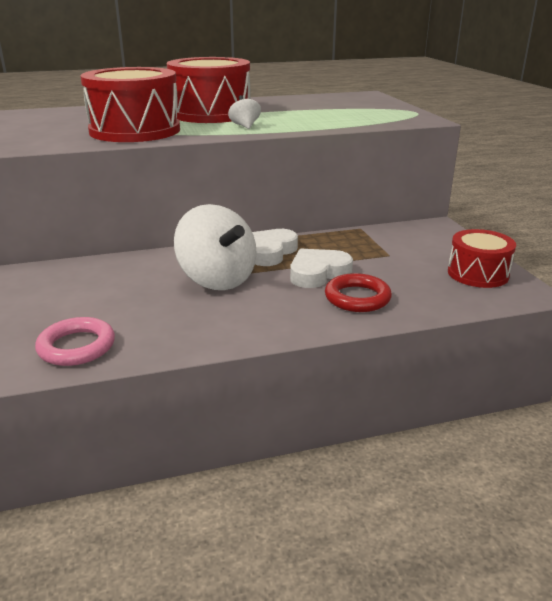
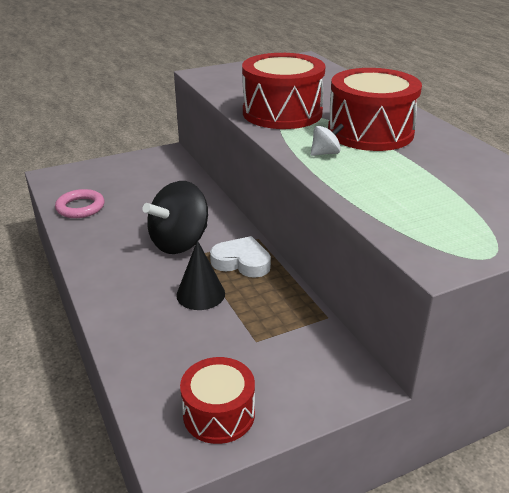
camera: 80 degrees right, 5 degrees up
(217, 279) = (179, 242): white spinning top -> black spinning top
(318, 273) = (200, 294): white heart -> black cone
(357, 298) = (152, 321): red ring -> none

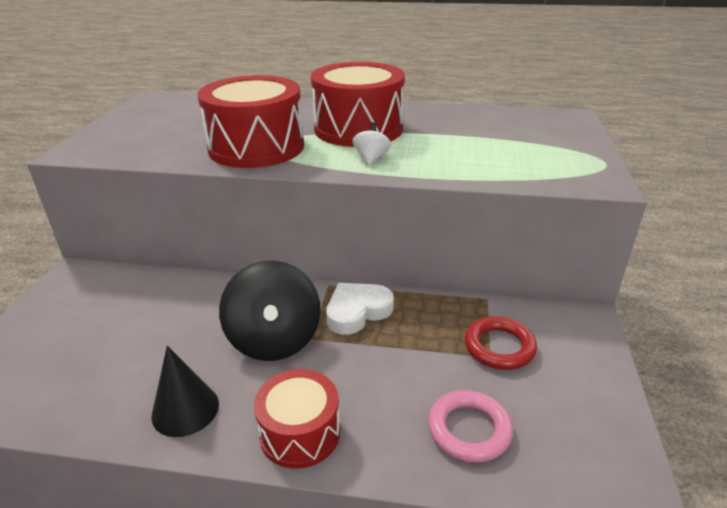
camera: 55 degrees left, 0 degrees up
(80, 207) = (82, 398): pink ring -> pink ring (469, 430)
(200, 294) = (384, 363): black cone -> black cone (185, 409)
(219, 414) = (583, 427): red drum -> red drum (300, 433)
(271, 342) = (499, 347): none -> red ring

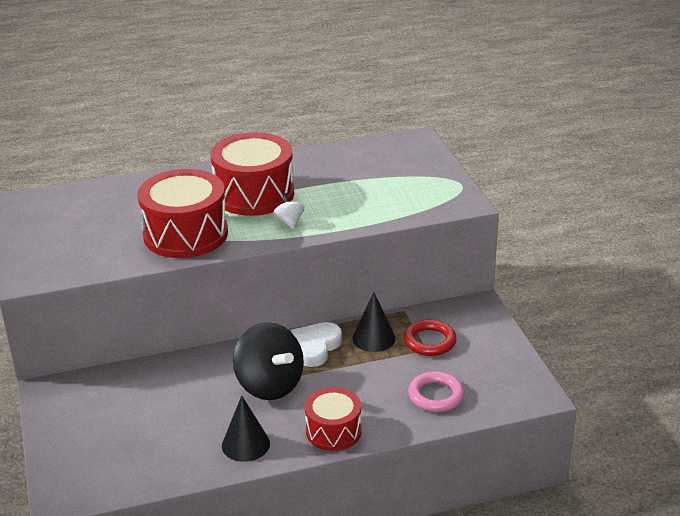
camera: 25 degrees left, 0 degrees up
(431, 321) = (373, 338): none -> black cone

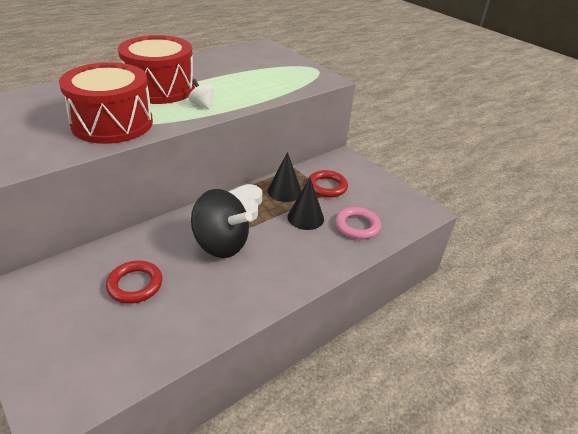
camera: 25 degrees left, 5 degrees up
(167, 408) = (135, 285): none -> red ring
(245, 444) = (226, 303): black cone -> black cone (305, 217)
(333, 431) = (296, 273): red drum -> none

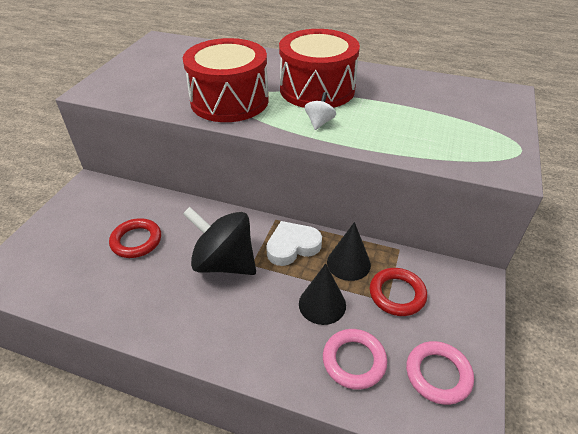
camera: 60 degrees right, 5 degrees up
(221, 244) = (224, 262): black spinning top -> black spinning top turned 120 degrees clockwise
(389, 202) = (438, 374): none -> pink ring

